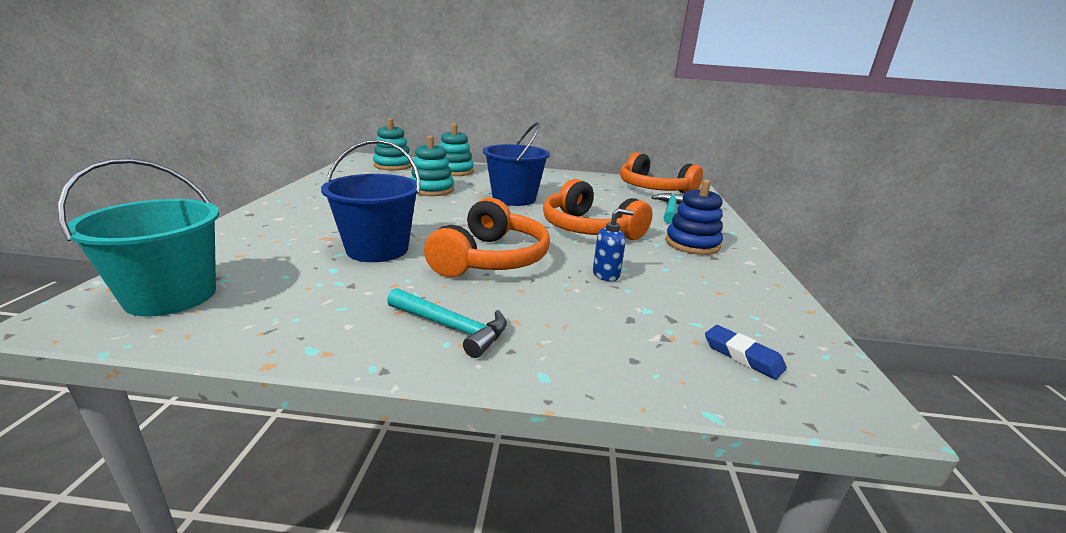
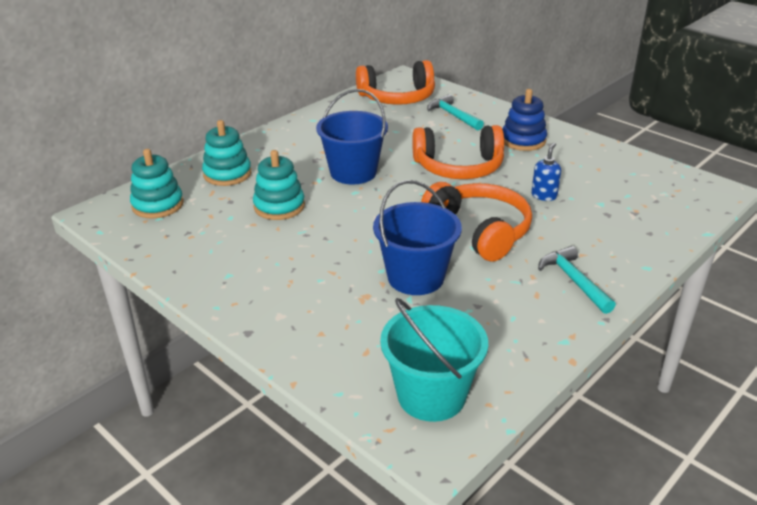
camera: 50 degrees left, 10 degrees up
(452, 328) = (573, 280): turquoise hammer -> turquoise hammer turned 90 degrees counterclockwise
(742, 356) = (667, 199): blue eraser -> none

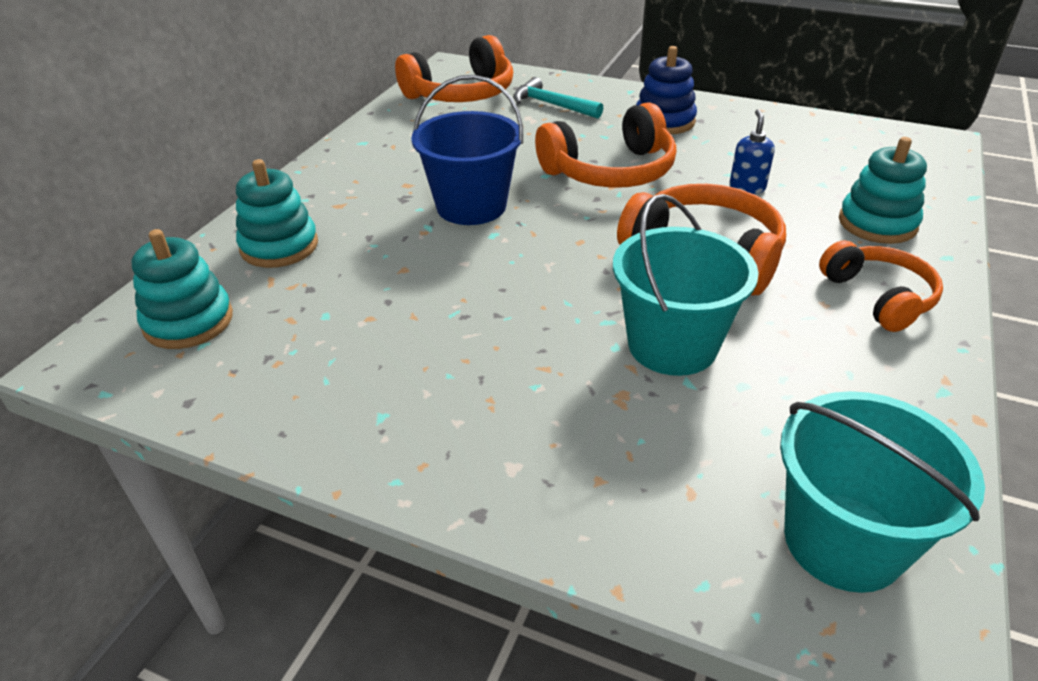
camera: 20 degrees left, 5 degrees up
(279, 206) = (394, 280): turquoise stacking toy -> turquoise stacking toy (877, 223)
(416, 277) = (672, 345): blue bucket -> turquoise bucket
(573, 280) = (879, 297): turquoise hammer -> orange headphones

